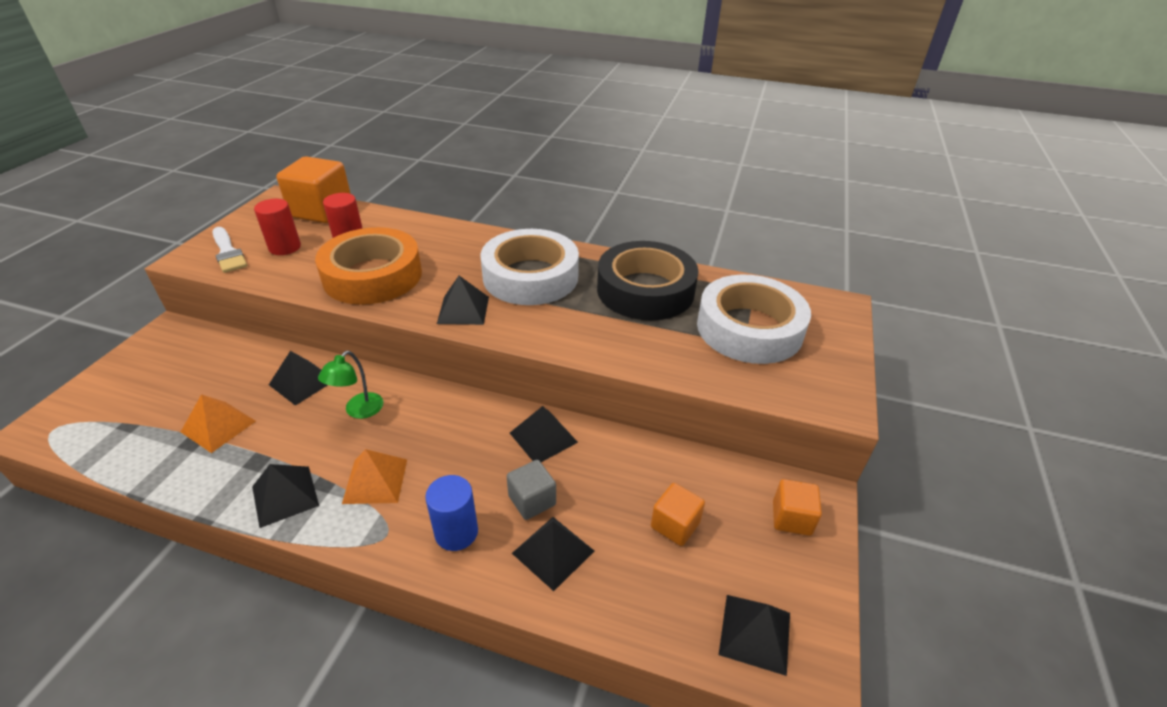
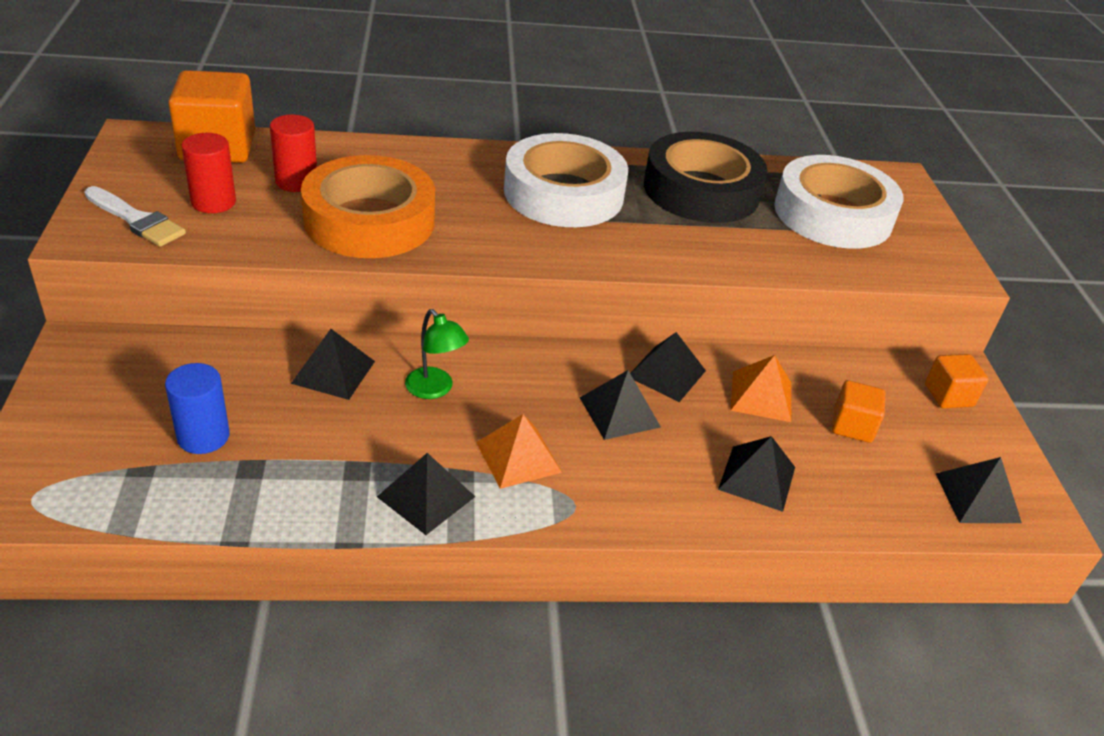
camera: 25 degrees left, 0 degrees up
(218, 426) = (269, 443): orange pyramid -> orange pyramid (761, 396)
(359, 411) = (435, 389): green lamp -> green lamp turned 45 degrees counterclockwise
(456, 532) = (648, 485): blue cylinder -> blue cylinder (203, 436)
(463, 310) = (518, 243): black pyramid -> black pyramid (619, 412)
(532, 500) = (701, 436): grey cube -> none

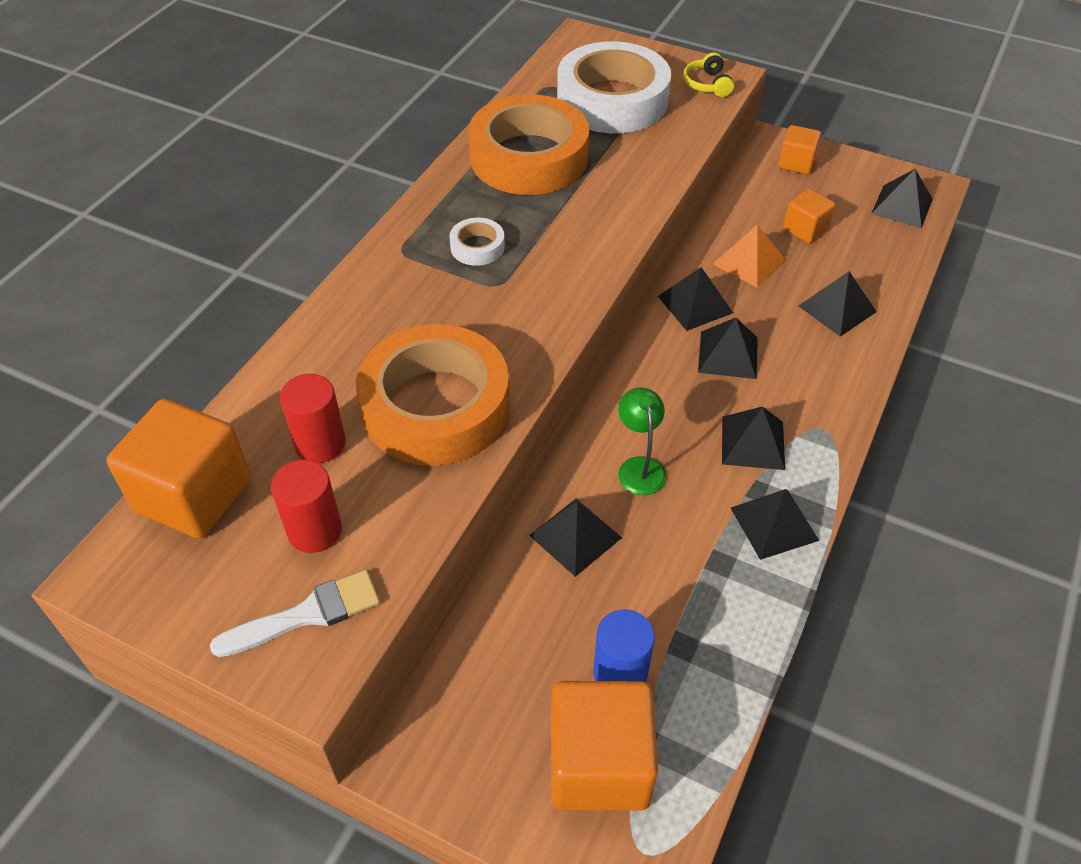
camera: 55 degrees left, 10 degrees up
(107, 448) = (599, 764): none -> orange cube
(435, 389) = (639, 467): green lamp -> green lamp turned 90 degrees counterclockwise
(518, 457) = (753, 442): orange pyramid -> black pyramid
(563, 193) = (477, 247): white tape -> white tape, size x0.42
(701, 190) = (529, 157): black tape -> orange tape
(930, 264) = (707, 84): none -> yellow headphones

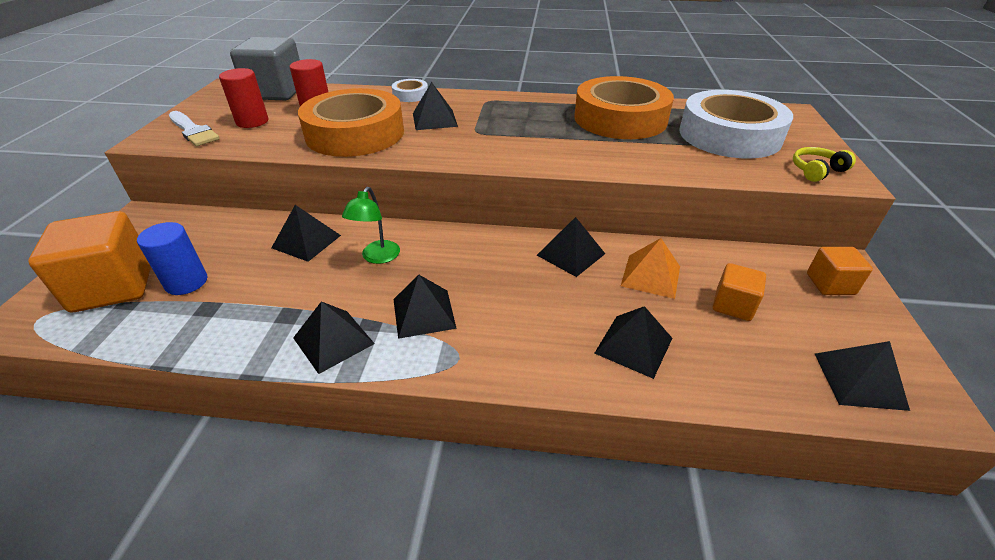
camera: 70 degrees right, 10 degrees down
(193, 495) = (276, 92): orange cube -> grey cube
(477, 247) = (509, 119): white tape -> white tape (410, 95)
(639, 467) = (377, 257): green lamp -> green lamp turned 135 degrees clockwise
(728, 354) = (522, 282): black pyramid -> black pyramid (434, 119)

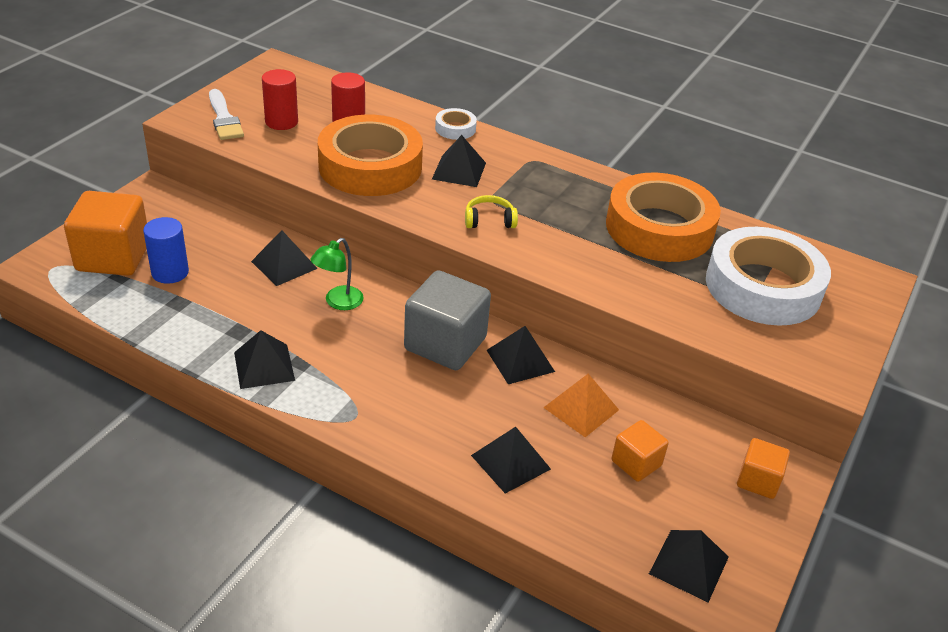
camera: 20 degrees right, 0 degrees up
(276, 92) = (321, 86): grey cube -> grey cube (445, 344)
(424, 313) = (349, 369): black pyramid -> none
(816, 171) = (811, 359): yellow headphones -> yellow headphones (489, 220)

